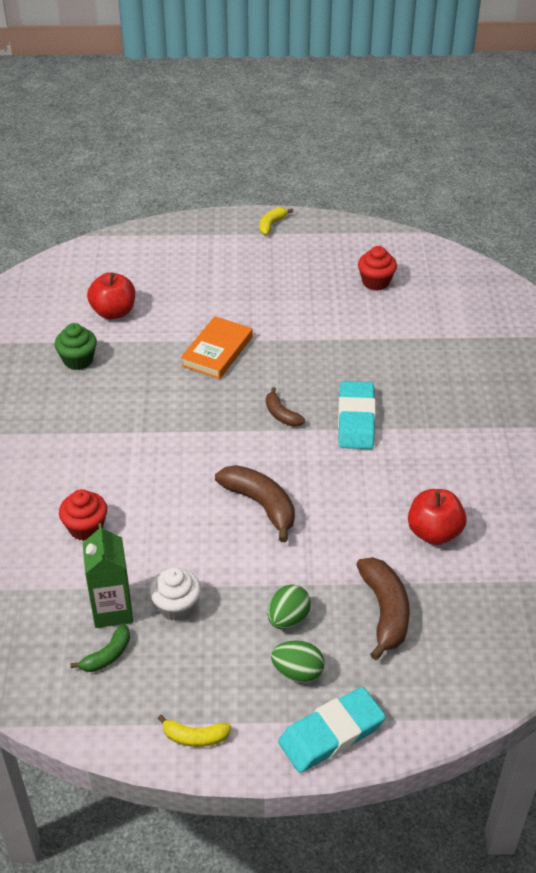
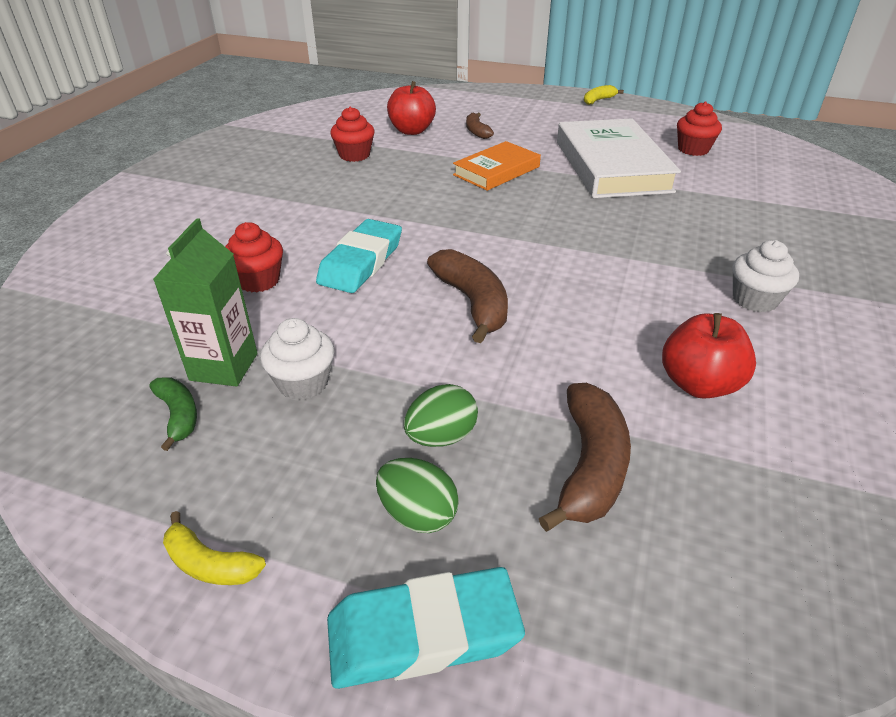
camera: 20 degrees right, 5 degrees down
(78, 360) = (354, 155): green cupcake -> red cupcake
(107, 655) = (178, 415): green banana -> green banana turned 90 degrees counterclockwise
(281, 414) = (540, 229): brown banana -> brown banana (477, 131)
(313, 321) = (611, 166): none -> white book
(356, 419) = (629, 249): turquoise eraser -> turquoise eraser (361, 262)
(456, 448) = (754, 300): none -> white cupcake

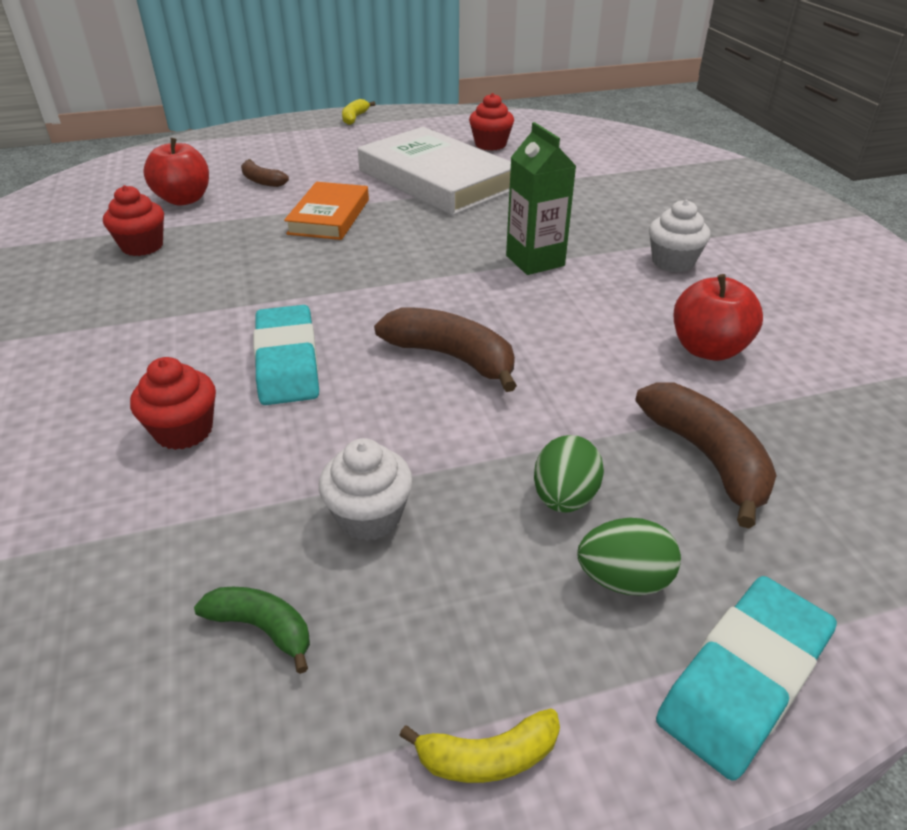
camera: 35 degrees left, 0 degrees up
(224, 367) = (255, 545): green carton -> green carton (535, 261)

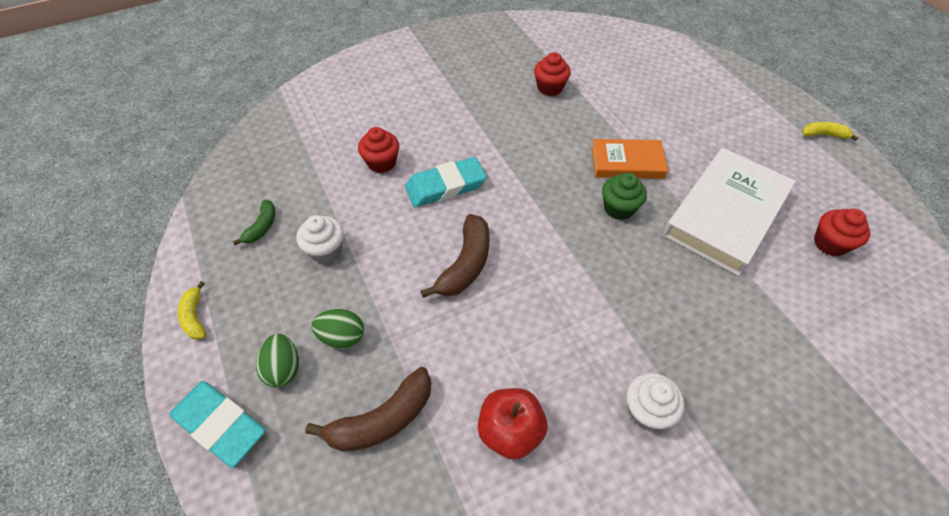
camera: 80 degrees right, 15 degrees up
(184, 199) = (617, 85): red apple -> none
(262, 181) = (665, 113): brown banana -> none
(400, 233) = (618, 208): none -> green cupcake
(535, 261) = (608, 301): green carton -> none

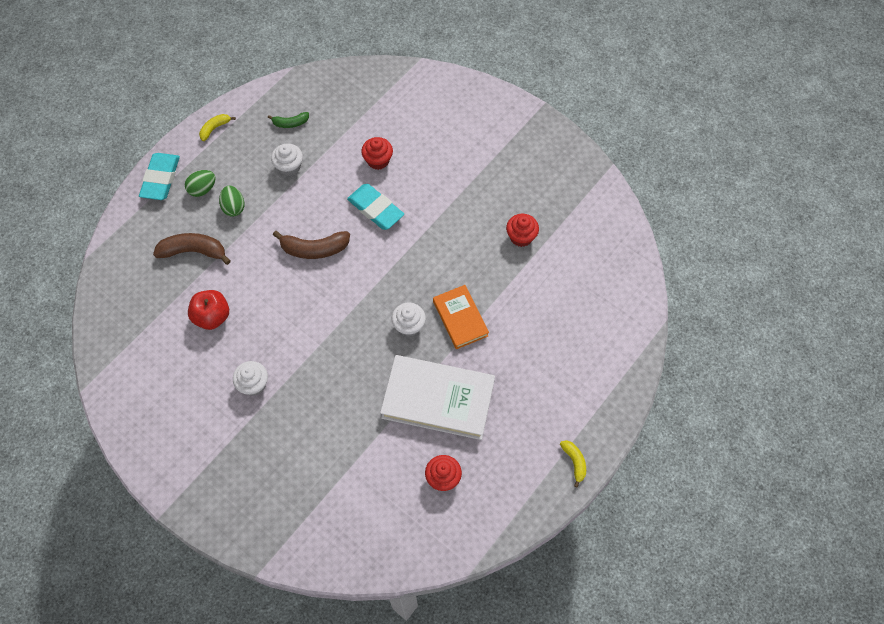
camera: 65 degrees right, 10 degrees up
(382, 419) = (193, 251): brown banana -> brown banana turned 150 degrees clockwise
(618, 208) = (409, 326): green cupcake -> white cupcake

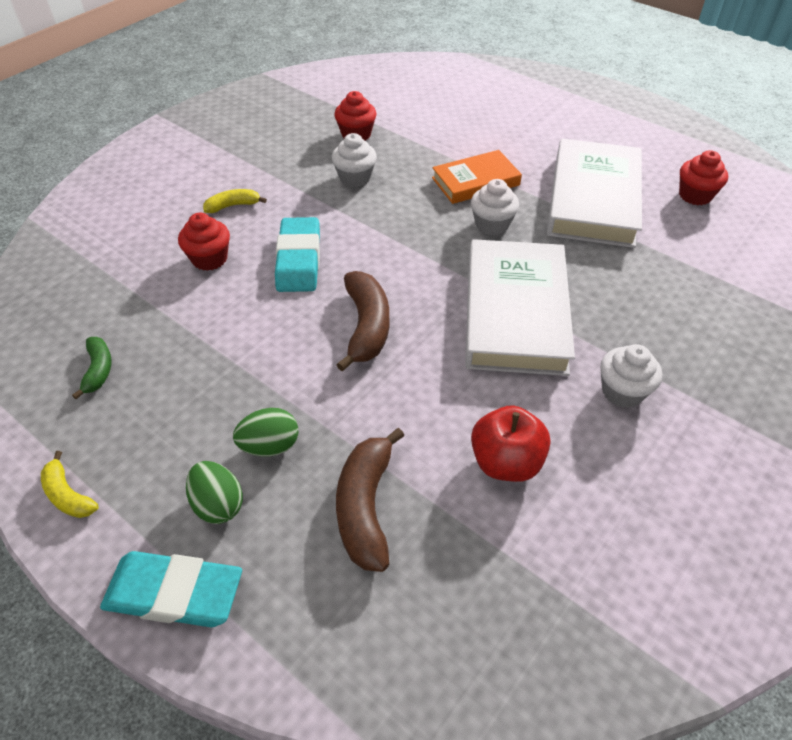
camera: 90 degrees left, 15 degrees down
(289, 167) = (196, 367): white cupcake -> white cupcake (355, 178)
(321, 332) = (515, 313): none -> white book
(375, 209) = (298, 259): turquoise eraser -> turquoise eraser turned 45 degrees counterclockwise
(574, 462) = (638, 107): yellow banana -> yellow banana (233, 206)

